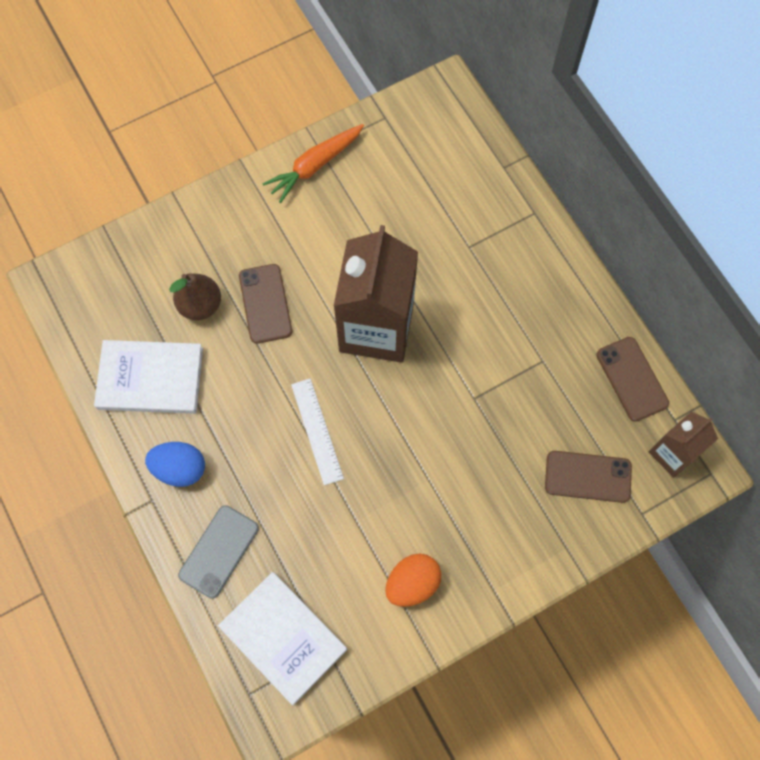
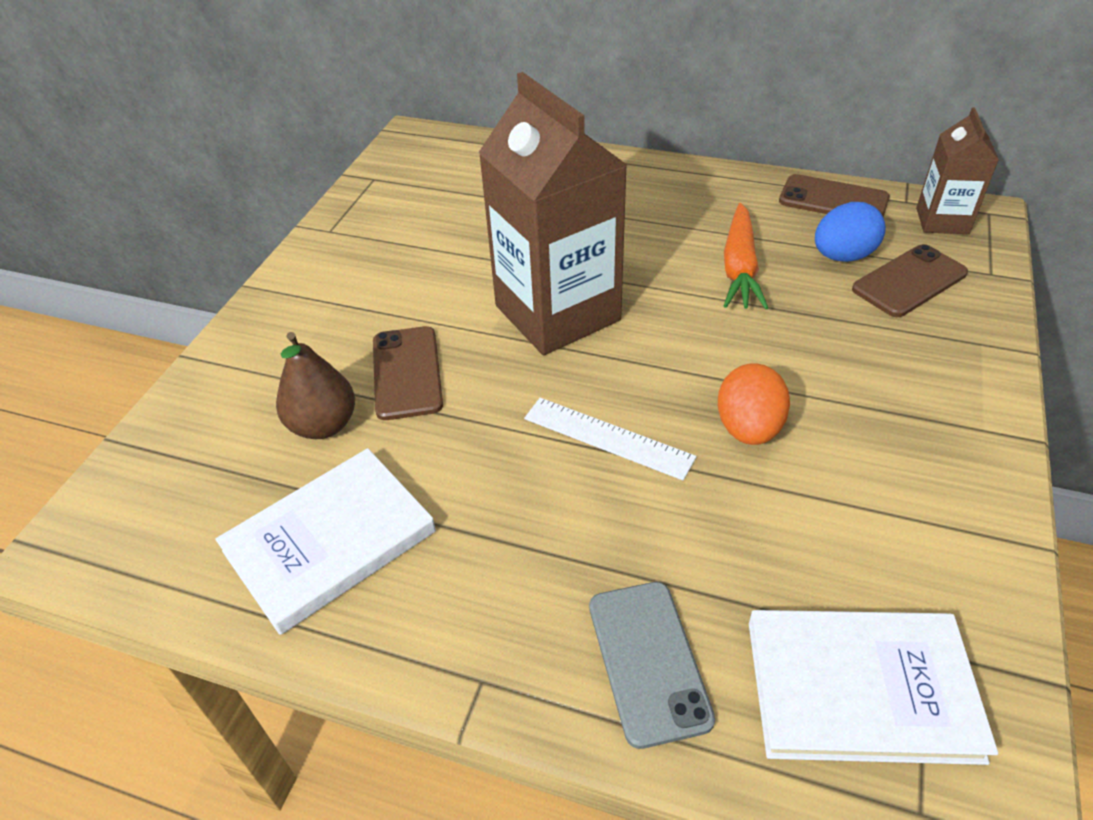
camera: 40 degrees left, 25 degrees down
(180, 468) = (481, 609): blue egg -> blue egg (842, 256)
(265, 304) = (407, 373): brown phone -> brown phone turned 45 degrees clockwise
(315, 166) = (338, 244): orange carrot -> orange carrot (740, 268)
(412, 583) = (905, 492): orange egg -> orange egg (748, 428)

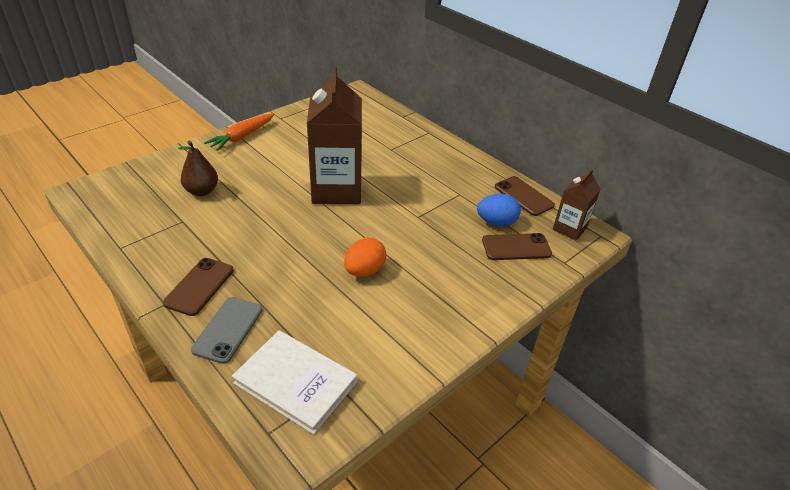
camera: 25 degrees right, 5 degrees down
(330, 541) = (162, 232): white book -> none
(407, 373) = (252, 186): brown phone -> brown phone (199, 286)
(608, 438) = (302, 246): white ruler -> none
(740, 268) = (439, 206): orange carrot -> orange carrot (242, 137)

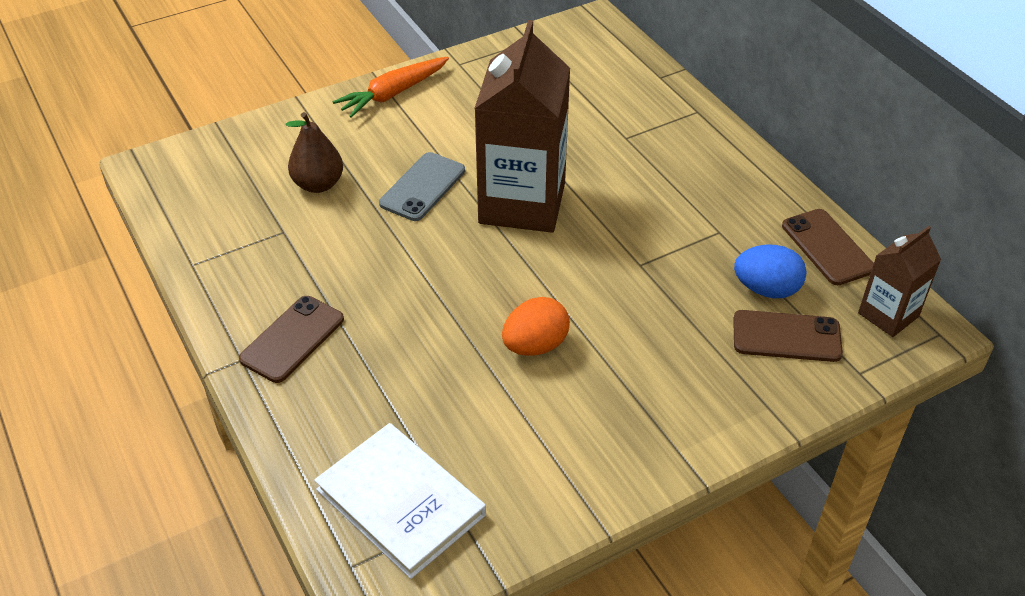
camera: 15 degrees right, 5 degrees up
(228, 329) = (321, 410): grey phone -> grey phone (422, 187)

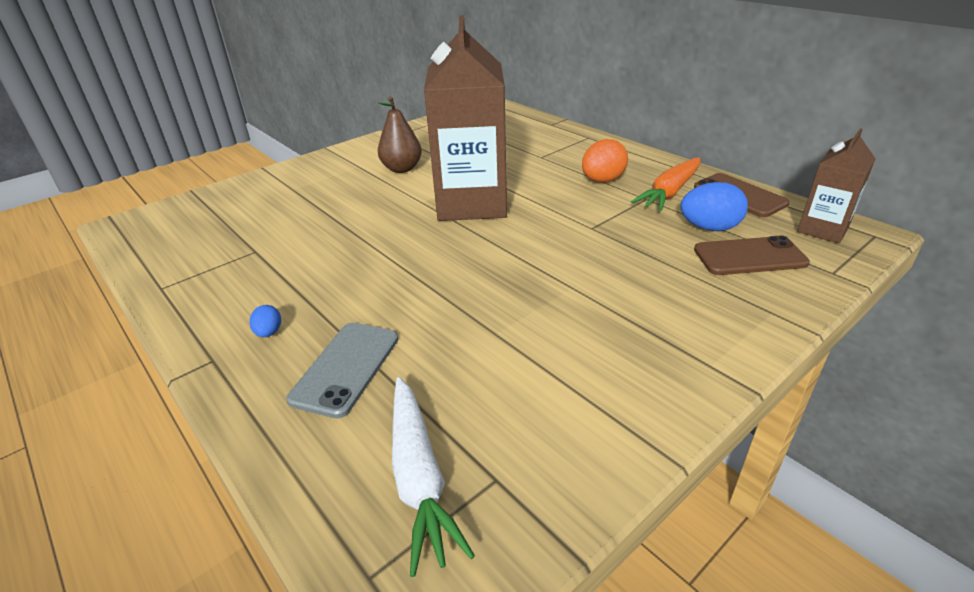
camera: 10 degrees left, 10 degrees down
(292, 339) = (269, 332): brown phone -> blue egg
(318, 184) = (286, 215): brown pear -> brown pear (402, 169)
(393, 94) = (344, 156): orange carrot -> orange carrot (670, 192)
(400, 502) = (419, 477): white book -> white carrot
(422, 187) = (381, 205): grey phone -> grey phone (346, 368)
(535, 345) = (522, 299): orange egg -> orange egg (602, 180)

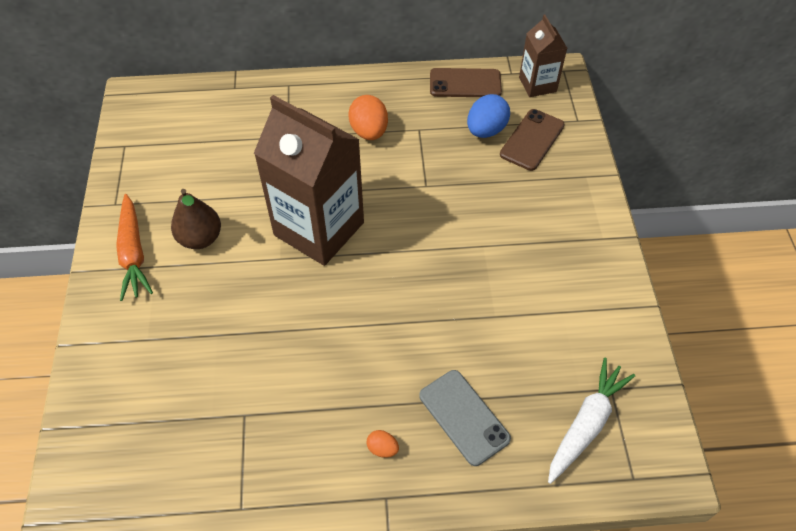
camera: 55 degrees left, 20 degrees up
(269, 332) = (382, 448): blue egg -> orange egg
(419, 477) = (586, 423): white carrot -> white carrot turned 75 degrees counterclockwise
(670, 192) = (425, 111): orange carrot -> orange carrot (133, 253)

